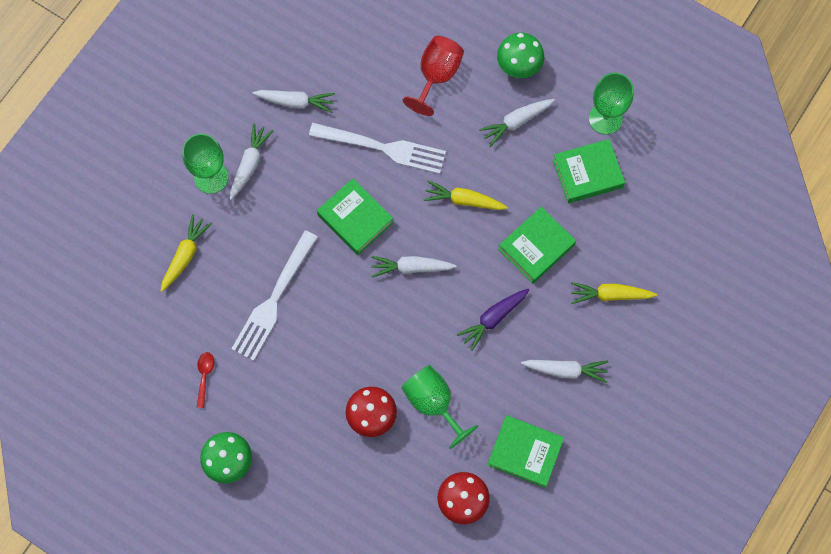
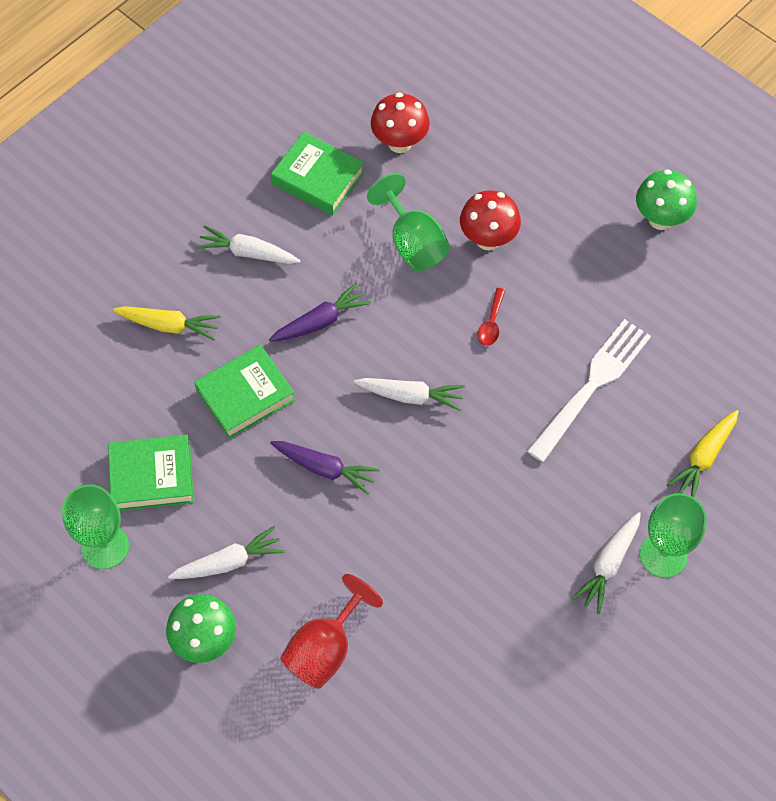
camera: 170 degrees left, 10 degrees down
(204, 376) = (685, 313): red spoon -> red spoon (491, 323)
(296, 102) = (534, 643): white carrot -> none
(355, 219) = (473, 468): green book -> none
(383, 148) = (420, 557): white fork -> none
(463, 200) = (325, 469): yellow carrot -> purple carrot

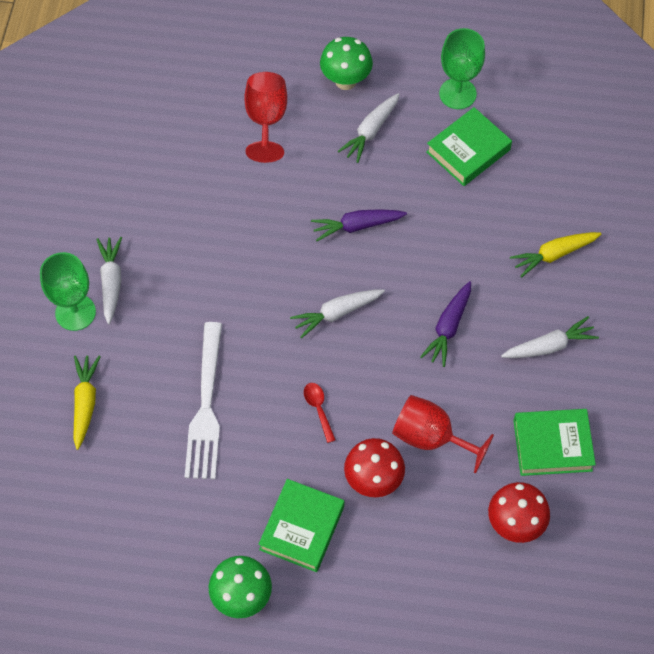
camera: 145 degrees right, 0 degrees up
(245, 395) = (455, 240): green book -> green book (302, 528)
(412, 242) = (431, 438): green goblet -> red goblet

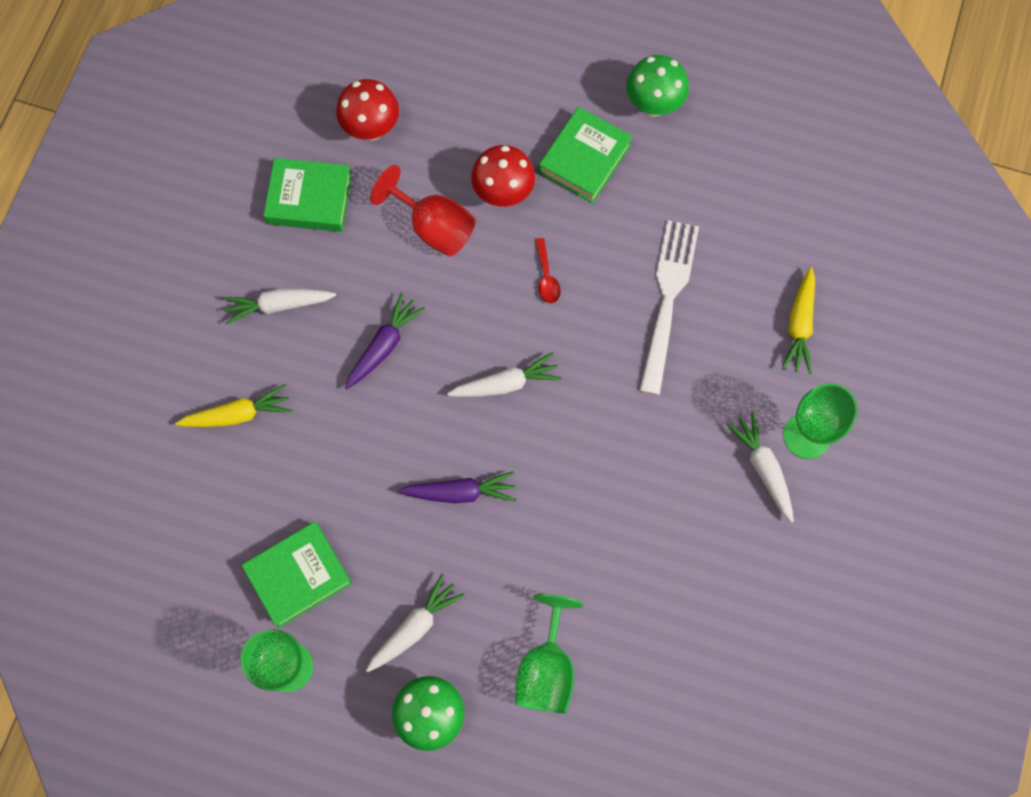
camera: 170 degrees left, 10 degrees up
(111, 282) = (763, 468): white carrot -> white carrot turned 150 degrees clockwise
(266, 120) = (546, 668): red goblet -> green goblet

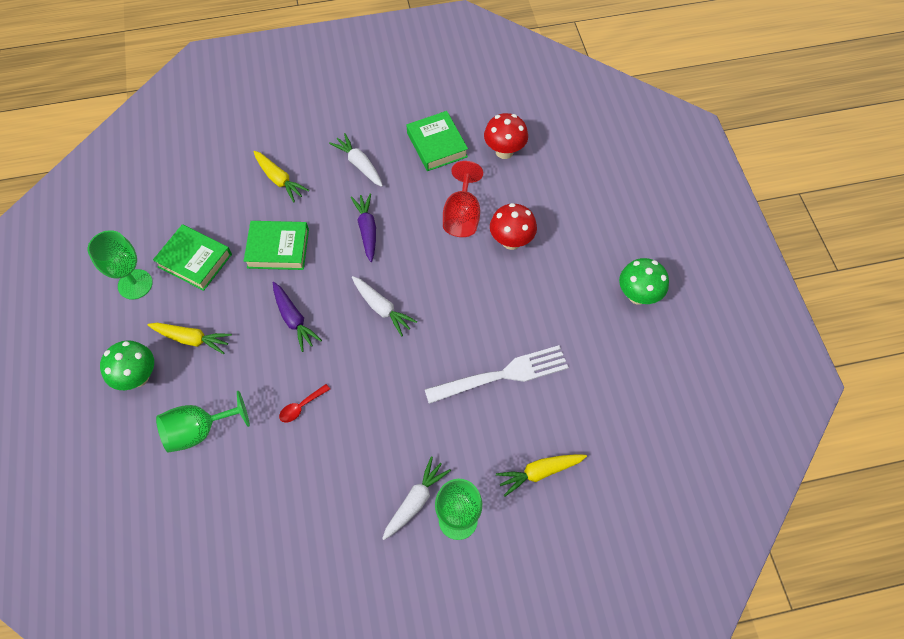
camera: 60 degrees right, 10 degrees down
(384, 345) = (367, 229): purple carrot -> purple carrot turned 105 degrees counterclockwise
(415, 626) = (192, 339): white carrot -> yellow carrot
(546, 277) = (470, 294): red spoon -> red spoon (301, 407)
(584, 159) = (568, 274): green book -> green book (278, 248)

